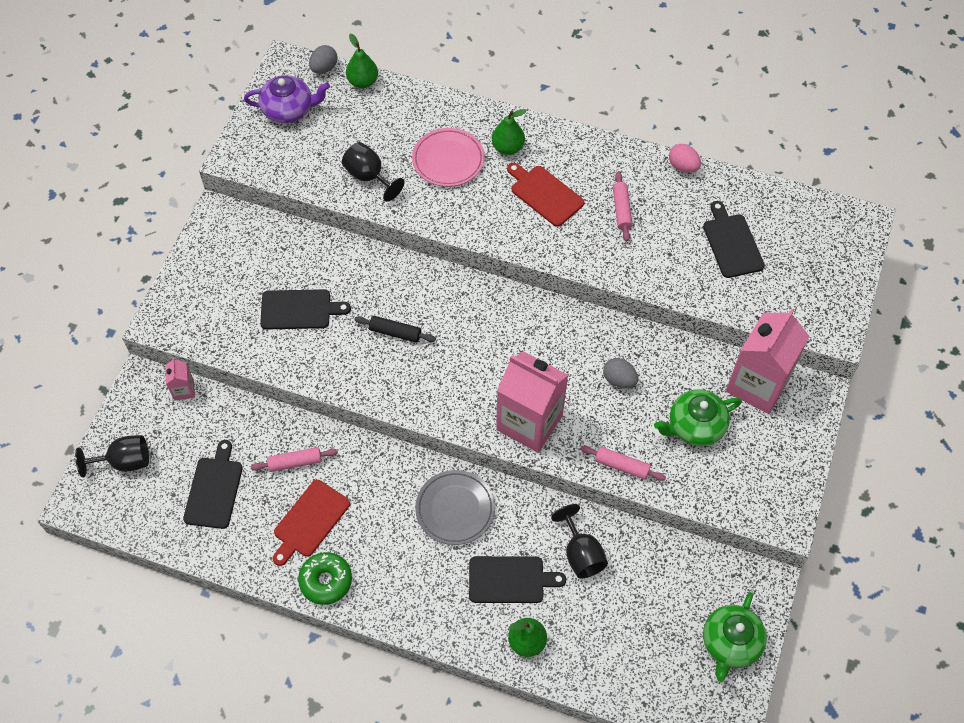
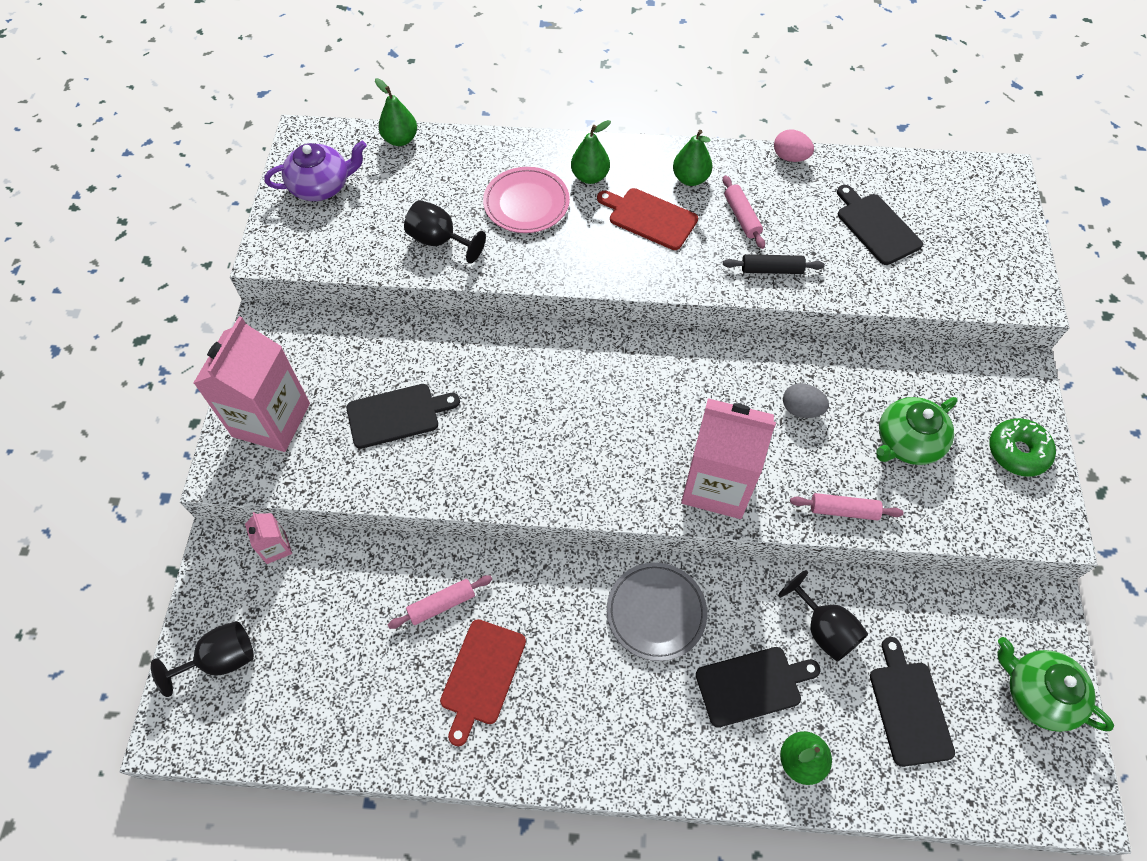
camera: 15 degrees left, 0 degrees up
(214, 489) = (348, 666): black cutting board -> black cutting board (909, 708)
(324, 68) = (350, 133): grey egg -> none
(326, 581) = (525, 750): green donut -> green donut (1017, 452)
(395, 332) = (522, 415): black rolling pin -> black rolling pin (771, 270)
(591, 167) = (690, 179): none -> green pear
(730, 643) = (1038, 693): green teapot -> green teapot turned 120 degrees clockwise
(757, 384) = (956, 378): pink carton -> pink carton (271, 420)

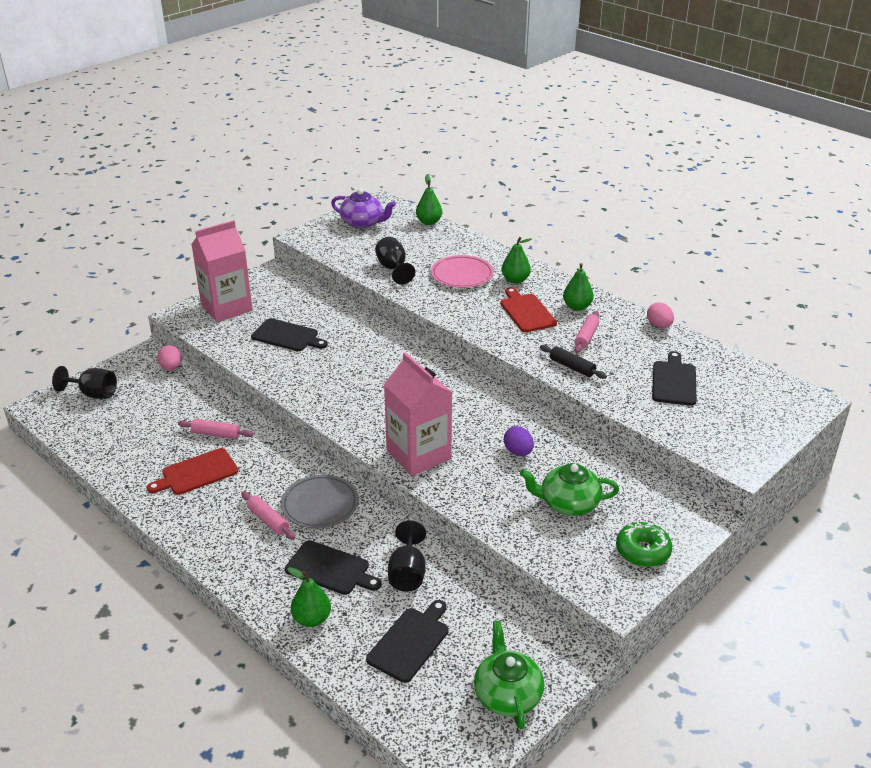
camera: 40 degrees right, 25 degrees down
(276, 547) = (171, 368): pink carton -> pink egg
(801, 409) = (518, 452): grey egg -> purple egg
(843, 510) = (480, 509): pink rolling pin -> pink rolling pin (268, 520)

